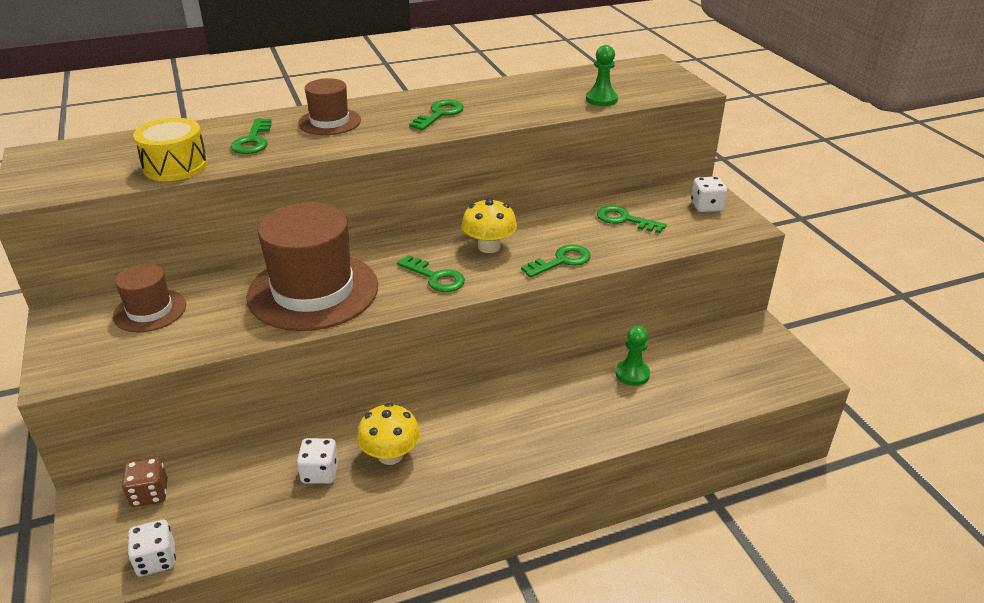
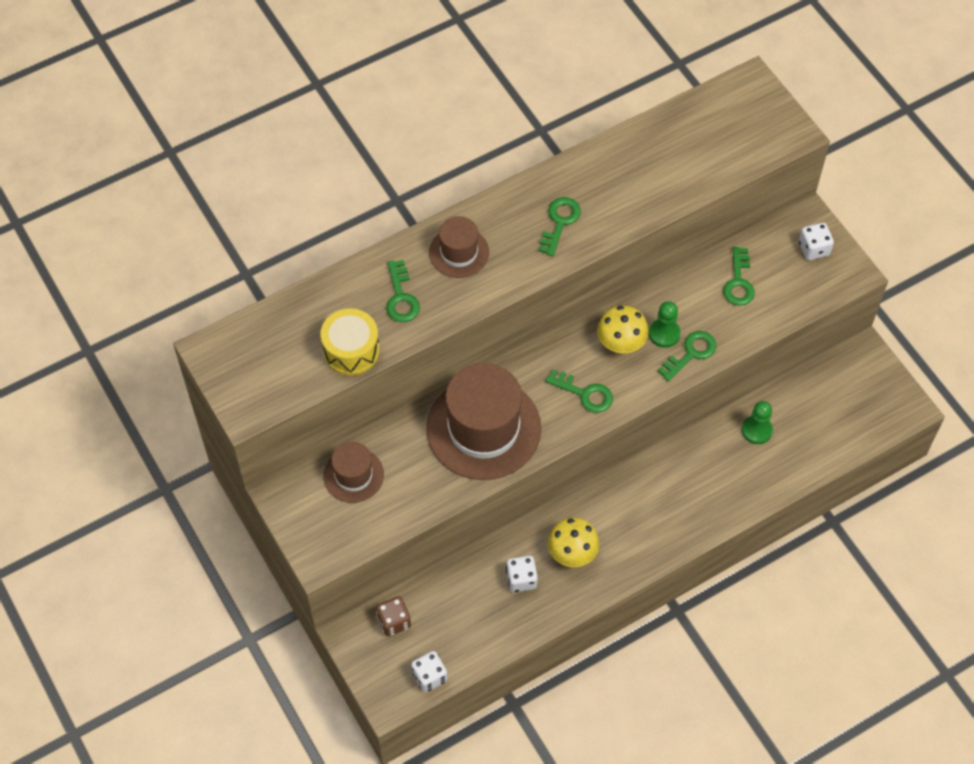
camera: 10 degrees left, 25 degrees up
(601, 99) = (709, 169): green pawn -> green pawn (664, 334)
(624, 220) = (738, 282): green key -> green key turned 105 degrees counterclockwise

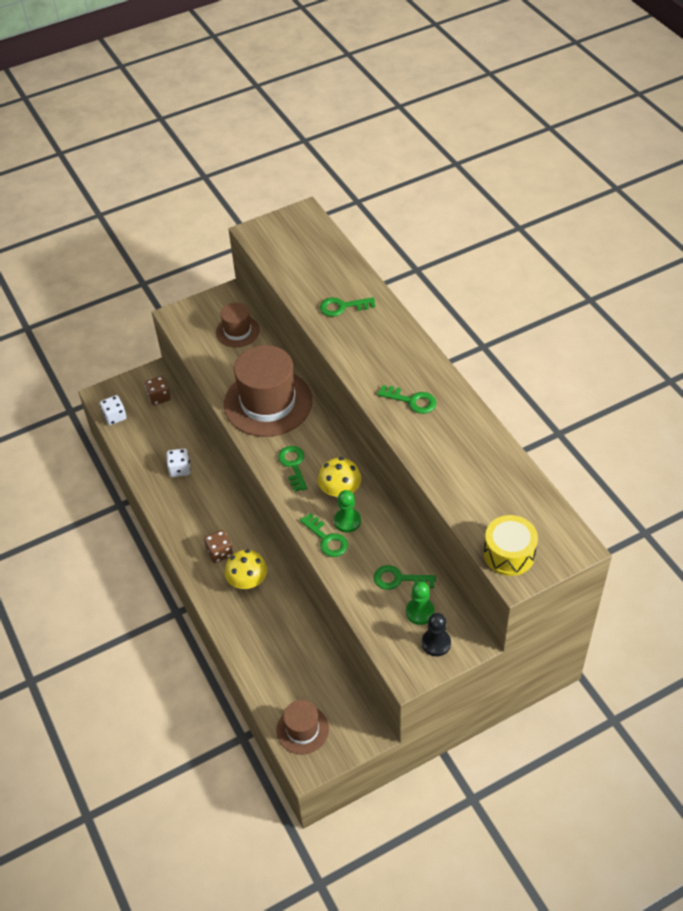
camera: 95 degrees right, 10 degrees down
(351, 350) = (298, 281): yellow drum -> yellow drum (509, 554)
(459, 252) = (383, 339): brown hat -> brown hat (302, 729)
(572, 552) = (197, 501): yellow mushroom -> yellow mushroom (247, 581)
(585, 393) = (293, 465): green key -> green key turned 135 degrees clockwise
(650, 518) = (220, 552): none -> brown dice
(756, 430) = (293, 635): green pawn -> green pawn (420, 612)
(813, 249) = (436, 643): white dice -> black pawn

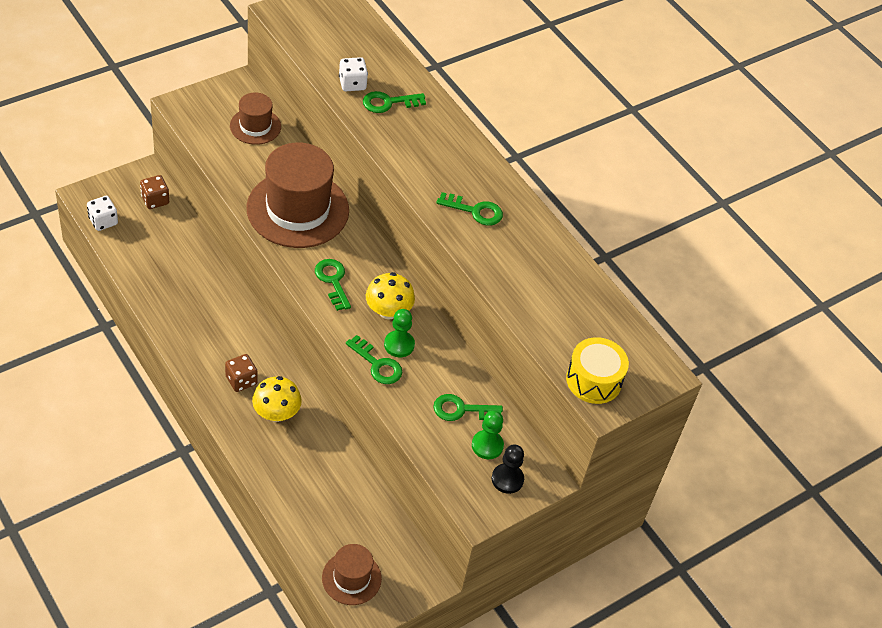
camera: 15 degrees left, 0 degrees up
(180, 469) = (186, 284): white dice -> white dice (352, 84)

